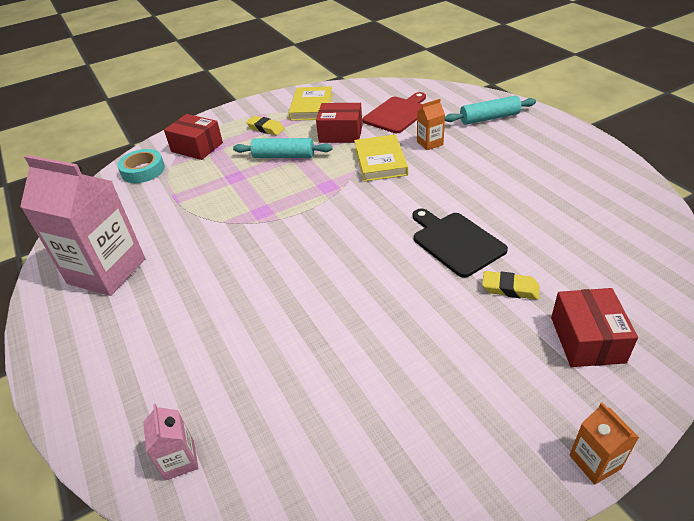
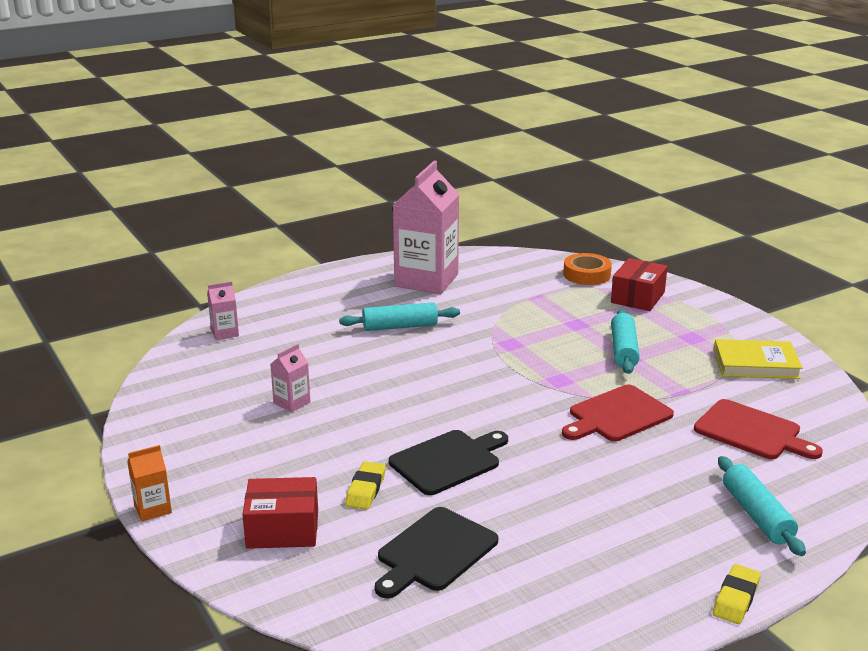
camera: 85 degrees right, 15 degrees down
(143, 170) = (586, 274): turquoise tape -> orange tape
(209, 285) = (400, 326): none -> turquoise rolling pin
(266, 128) = (689, 335): yellow eraser -> yellow eraser (736, 599)
(340, 133) = (685, 387): red box -> none
(363, 360) = (292, 402): none -> pink carton
(380, 161) = (617, 415): yellow book -> red cutting board
(430, 143) = (669, 455): orange carton -> none
(580, 244) = (434, 552): none -> black cutting board

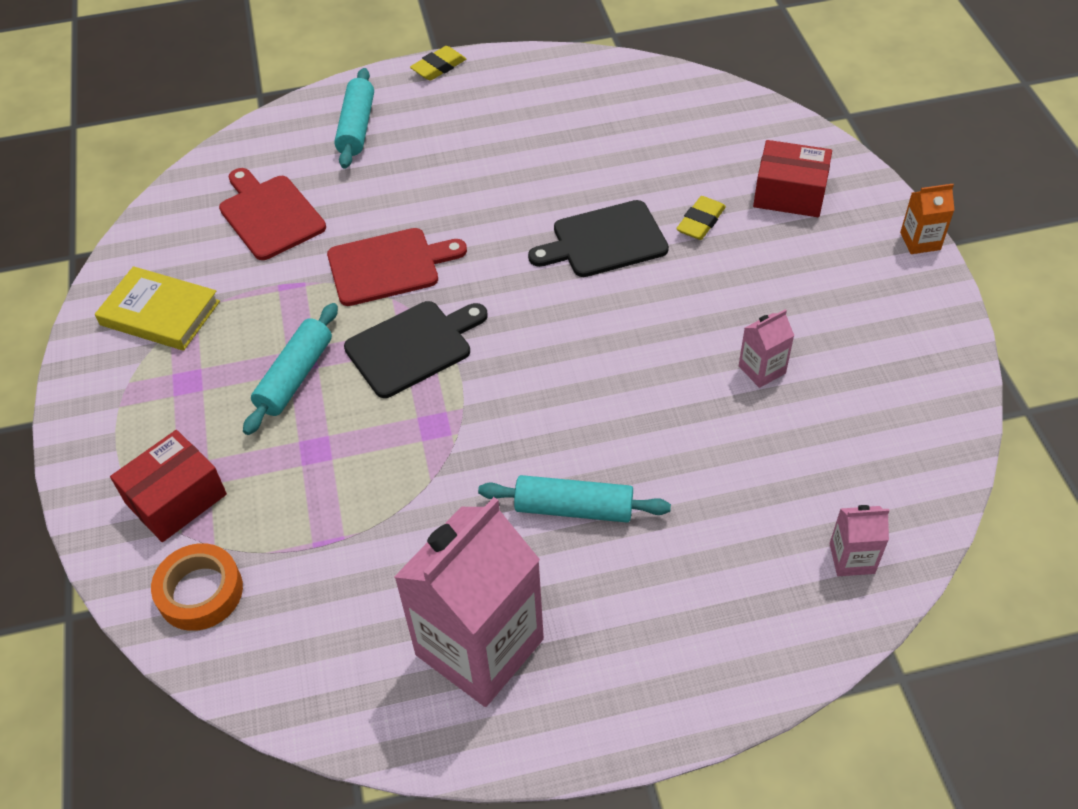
camera: 160 degrees left, 25 degrees up
(434, 552) = (656, 146): black cutting board -> black cutting board (413, 347)

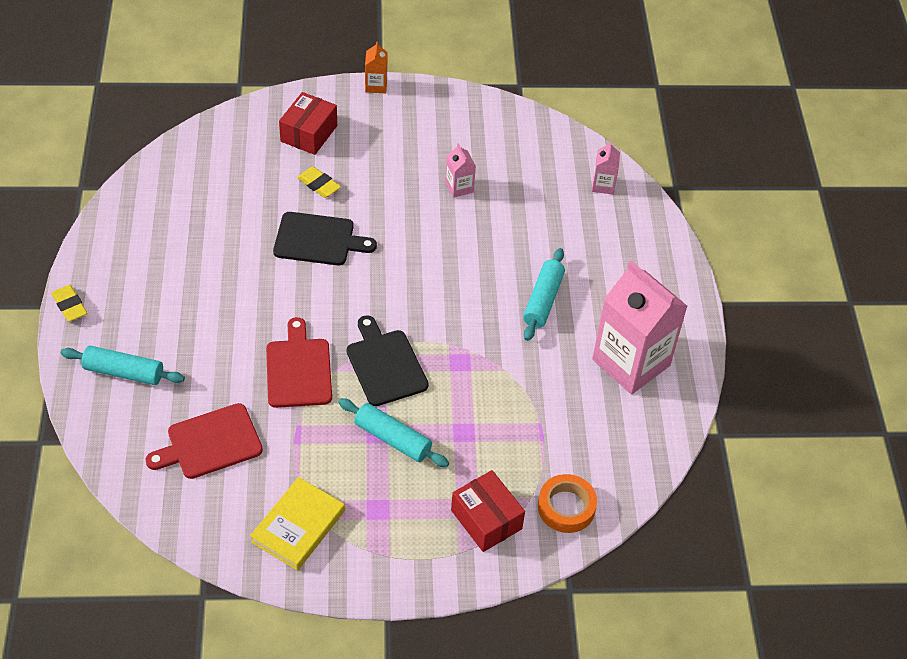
camera: 85 degrees left, 0 degrees up
(604, 241) = (318, 239): black cutting board -> black cutting board turned 75 degrees counterclockwise

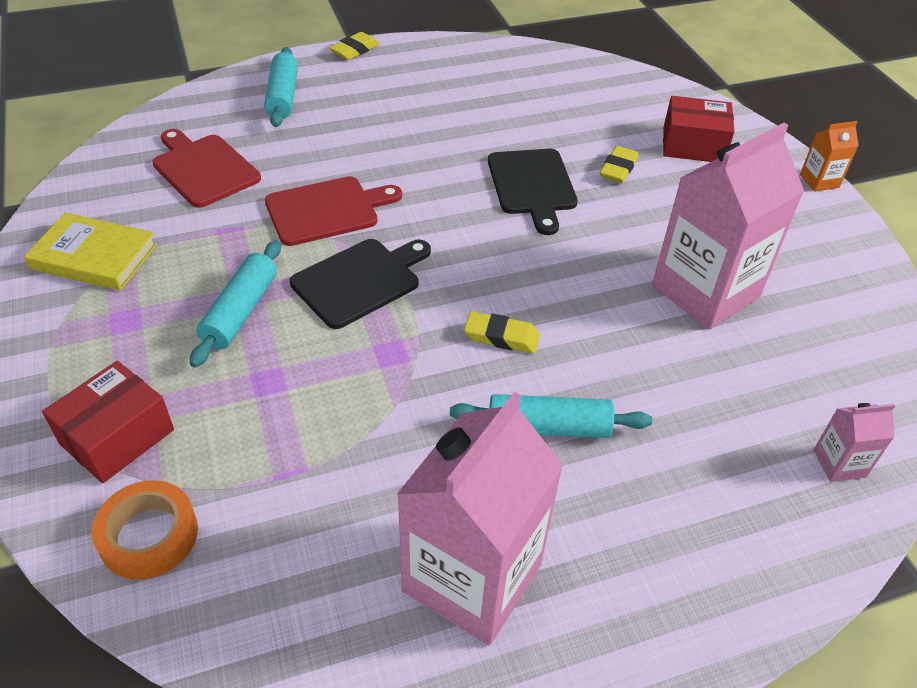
camera: 75 degrees right, 5 degrees down
(459, 187) = (705, 291): pink carton -> pink carton, size x2.33
(464, 301) = (501, 337): none -> yellow eraser

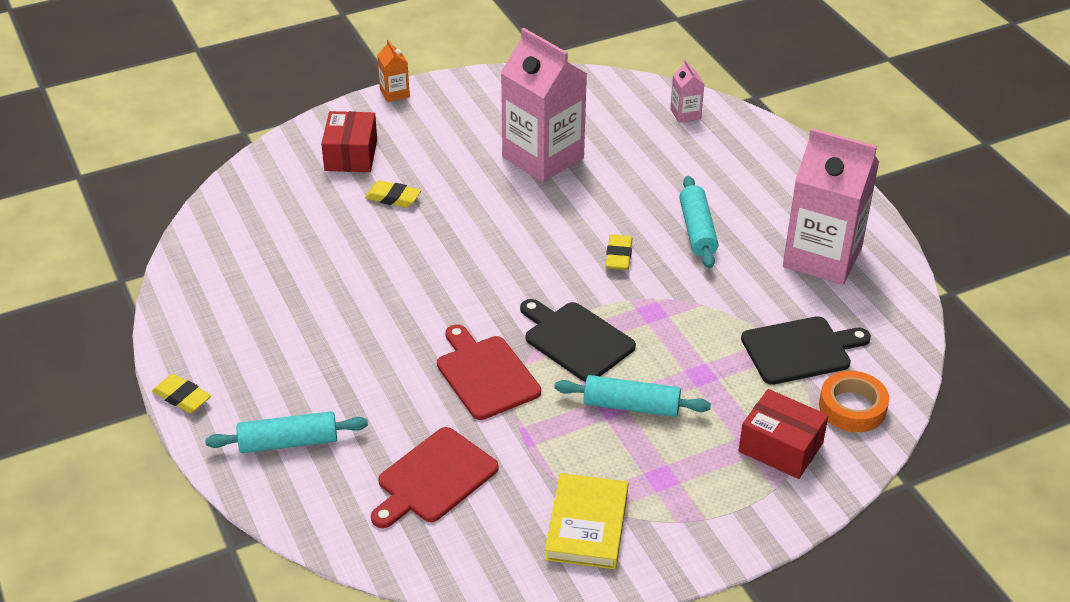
camera: 95 degrees left, 5 degrees down
(532, 185) = (426, 247): black cutting board -> black cutting board (800, 350)

